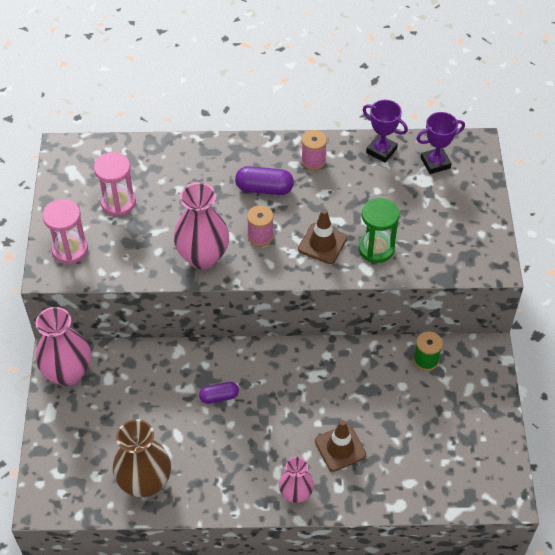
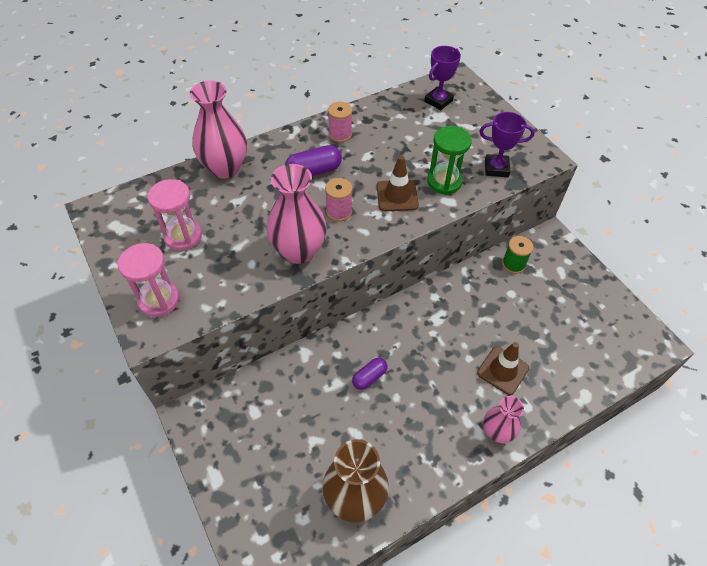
camera: 30 degrees left, 0 degrees up
(68, 373) = (210, 426): pink vase -> pink vase (225, 168)
(381, 151) = (389, 107): purple trophy -> purple trophy (496, 168)

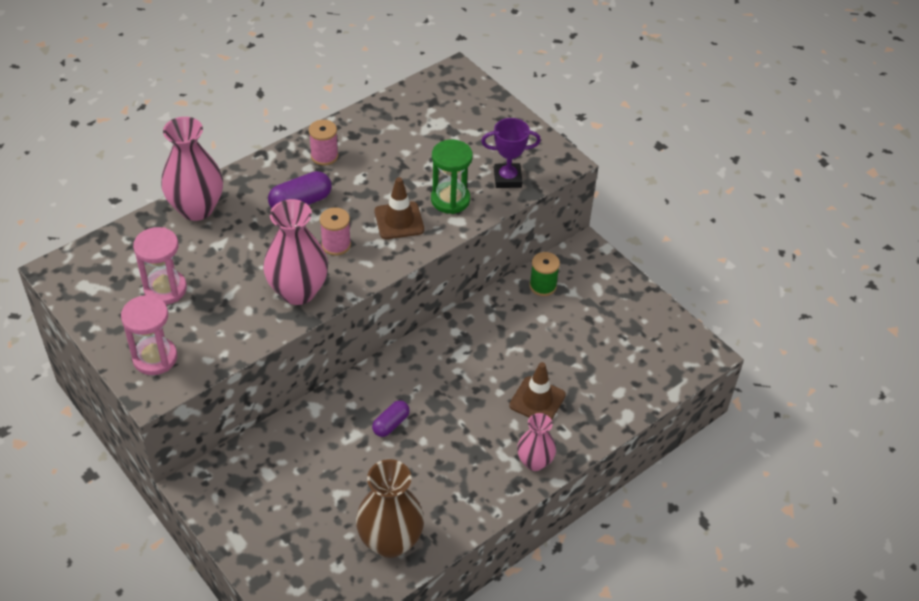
camera: 10 degrees left, 5 degrees down
(438, 101) = (435, 104): purple trophy -> none

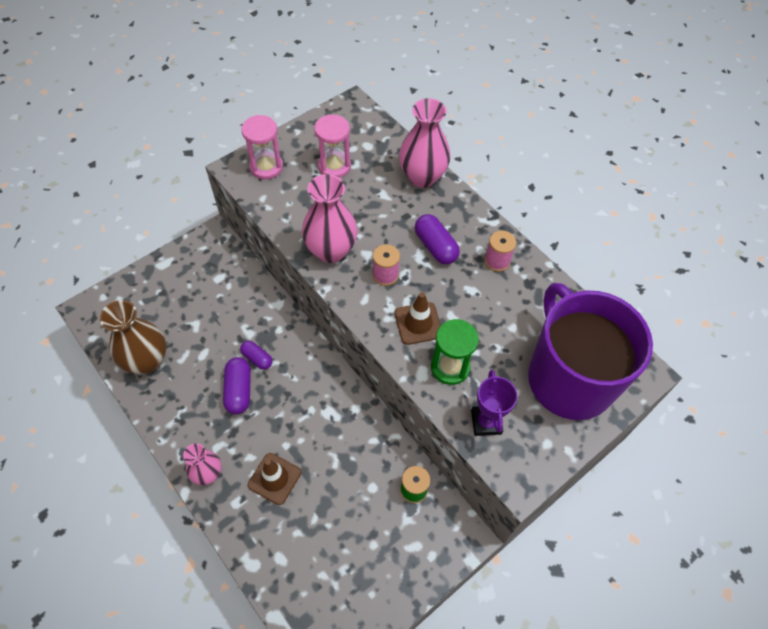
camera: 90 degrees right, 10 degrees up
(433, 439) = (239, 390): none -> purple capsule
(461, 120) = (569, 378): none -> purple mug

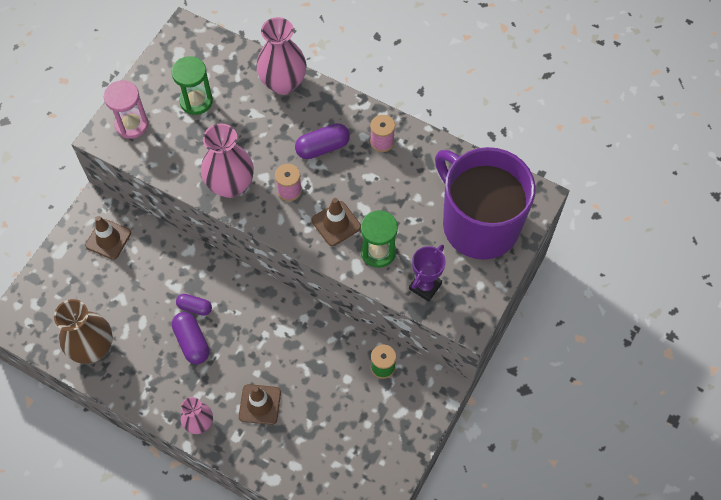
camera: 20 degrees left, 5 degrees up
(210, 268) = (108, 239): none -> brown traffic cone
(334, 166) = (196, 101): pink hourglass -> green hourglass
(435, 246) = (322, 147): purple capsule -> purple capsule turned 60 degrees counterclockwise
(486, 422) = (425, 286): purple trophy -> purple trophy turned 60 degrees clockwise

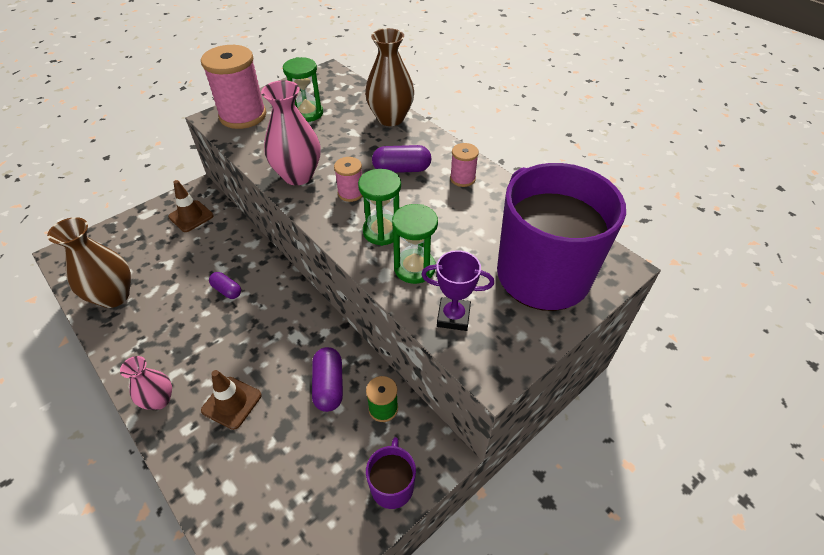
camera: 20 degrees right, 15 degrees down
(131, 124) = (243, 116): pink hourglass -> pink spool
(192, 342) = (204, 319): purple capsule -> purple capsule (329, 385)
(283, 83) = (390, 118): pink vase -> brown vase
(336, 223) = (382, 231): brown traffic cone -> green hourglass
(414, 421) = (392, 485): none -> purple mug
(425, 286) = (453, 317): purple trophy -> purple trophy turned 45 degrees clockwise

